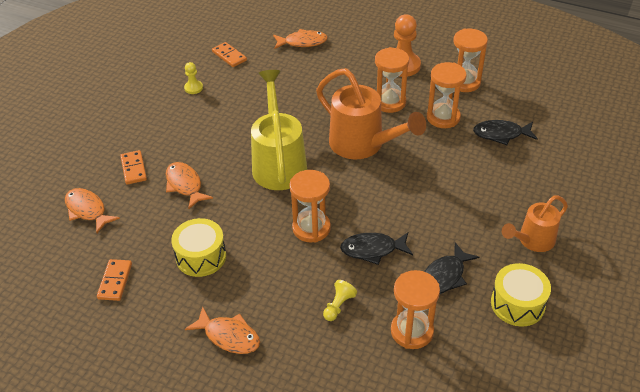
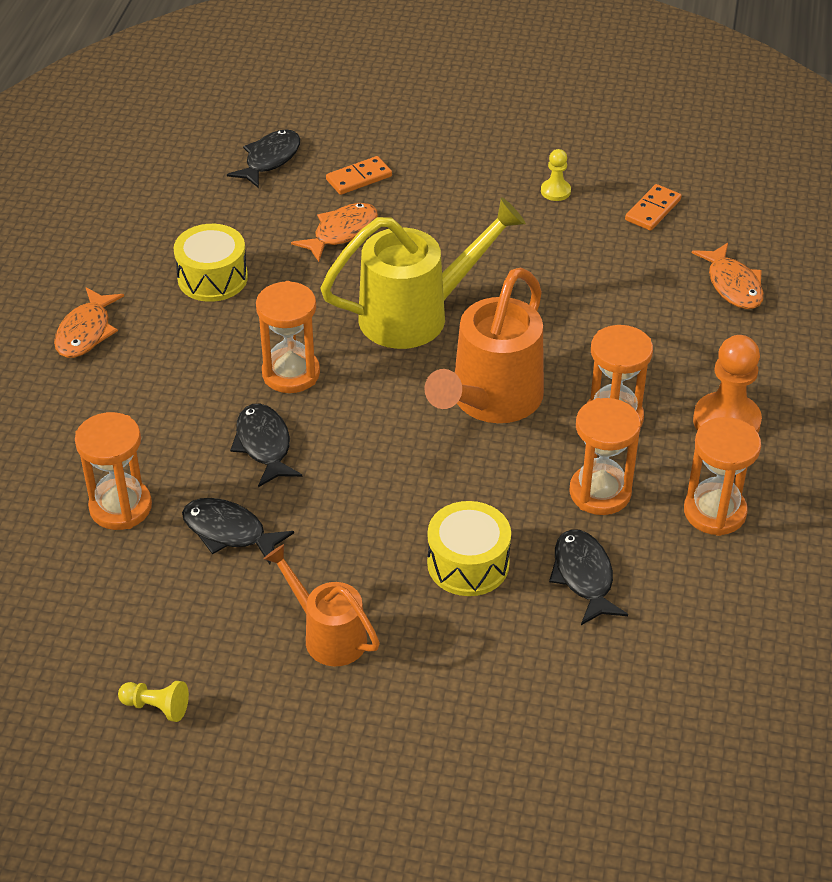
camera: 75 degrees right, 0 degrees up
(87, 210) = (270, 159): orange fish -> black fish
(115, 281) = (156, 215): orange domino -> none
(338, 306) = (152, 425): yellow pawn -> yellow pawn (156, 707)
(517, 304) = (191, 623): yellow drum -> yellow drum (468, 564)

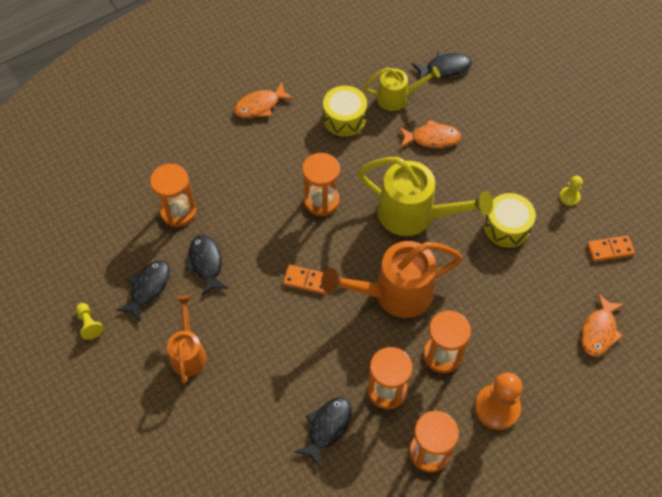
camera: 45 degrees right, 15 degrees up
(251, 220) = (397, 98): none -> yellow watering can
(264, 445) = (268, 230): black fish -> black fish (148, 288)
(359, 178) = (476, 112): orange domino -> orange domino (306, 280)
(468, 564) = (285, 372): yellow drum -> yellow drum (507, 227)

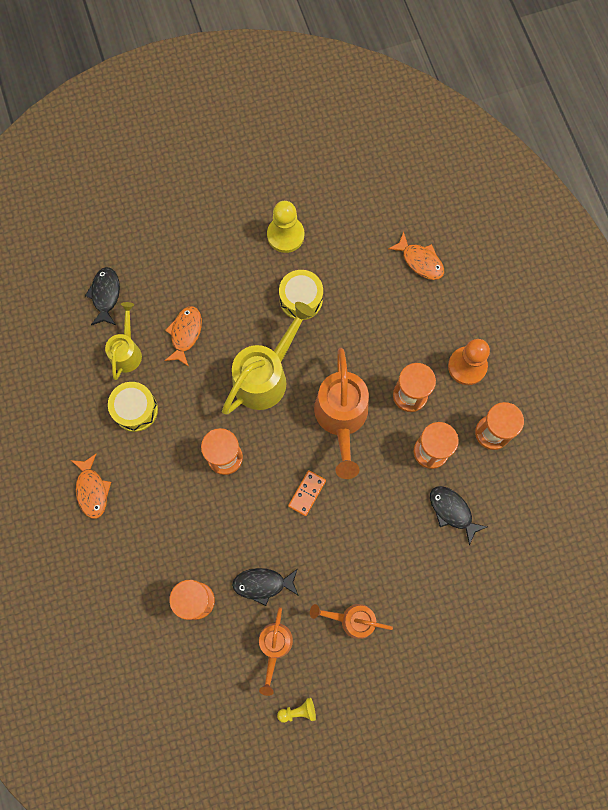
camera: 75 degrees left, 15 degrees up
(148, 288) = (274, 646): black fish -> orange watering can
(569, 197) = (285, 235): yellow pawn -> yellow pawn, size x1.93
(609, 249) = (347, 222): orange domino -> none

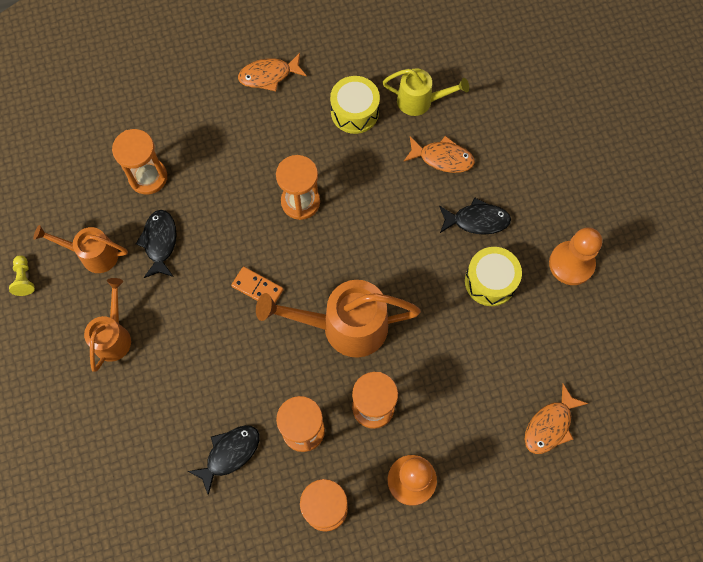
camera: 90 degrees right, 5 degrees down
(105, 295) = (484, 78): black fish -> black fish (477, 220)
(265, 376) = (394, 243): yellow watering can -> none
(285, 235) = (571, 264): yellow pawn -> orange pawn

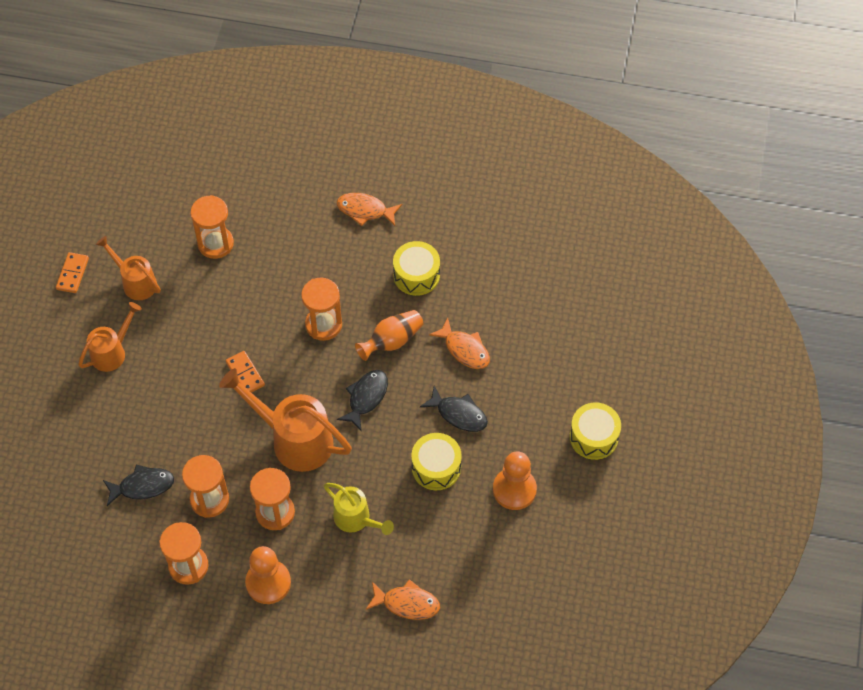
camera: 30 degrees right, 10 degrees down
(24, 279) = (72, 274): yellow pawn -> orange domino
(160, 242) = (192, 299): black fish -> black fish (366, 397)
(372, 184) = (392, 341): none -> orange vase
(420, 101) = (477, 294): yellow watering can -> yellow watering can (356, 519)
(550, 425) = (407, 603): orange fish -> orange fish turned 150 degrees counterclockwise
(605, 178) = (594, 437): none -> yellow drum

